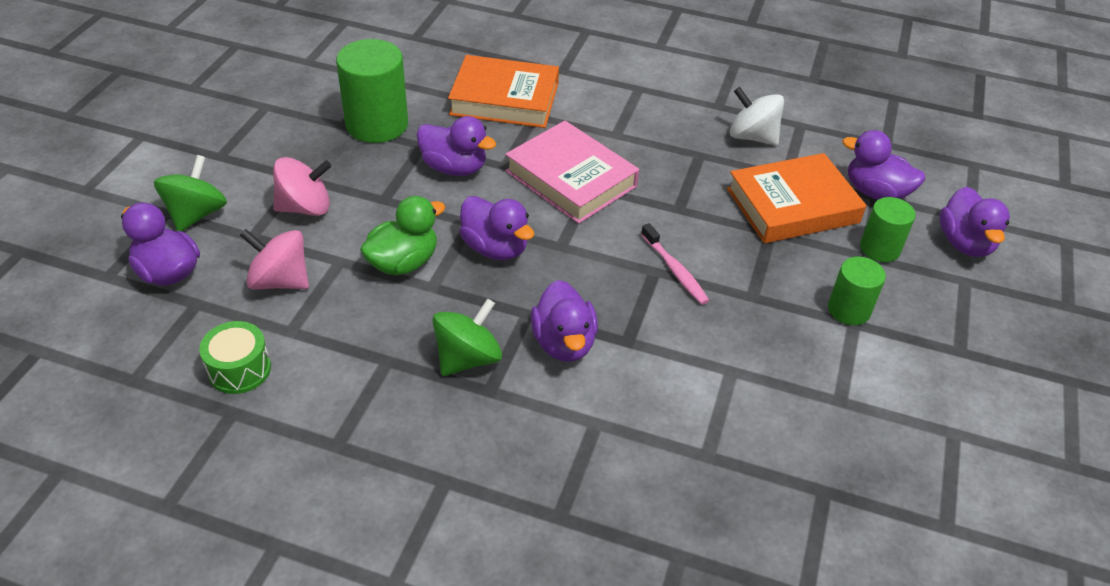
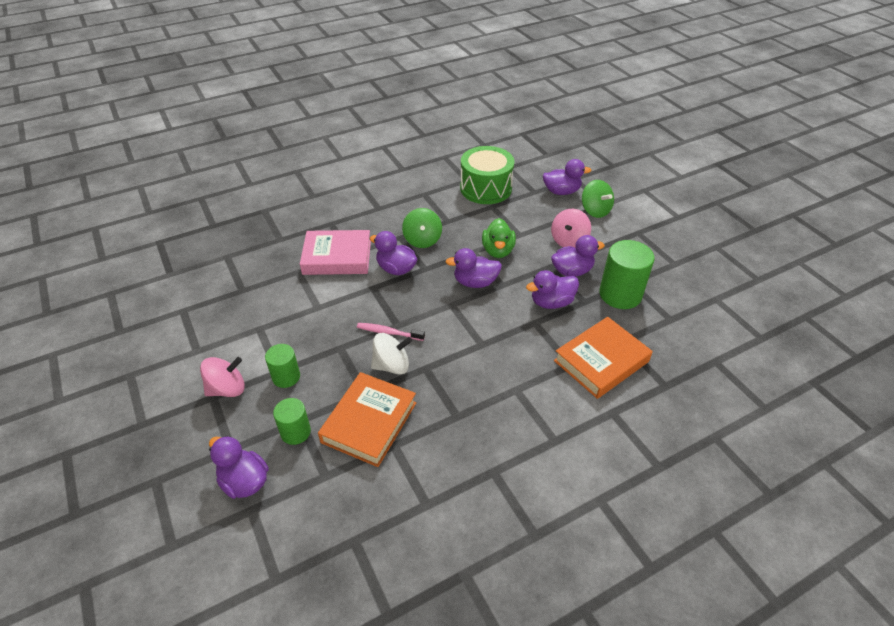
camera: 135 degrees right, 0 degrees up
(239, 369) = (486, 188): green drum -> green drum, size x1.91
(280, 281) = (524, 215): pink spinning top -> pink spinning top (227, 389)
(571, 179) = (496, 341): pink book -> pink book (337, 257)
(752, 137) = (444, 460): white spinning top -> white spinning top (392, 365)
(875, 192) = (328, 479): purple duck -> purple duck (572, 271)

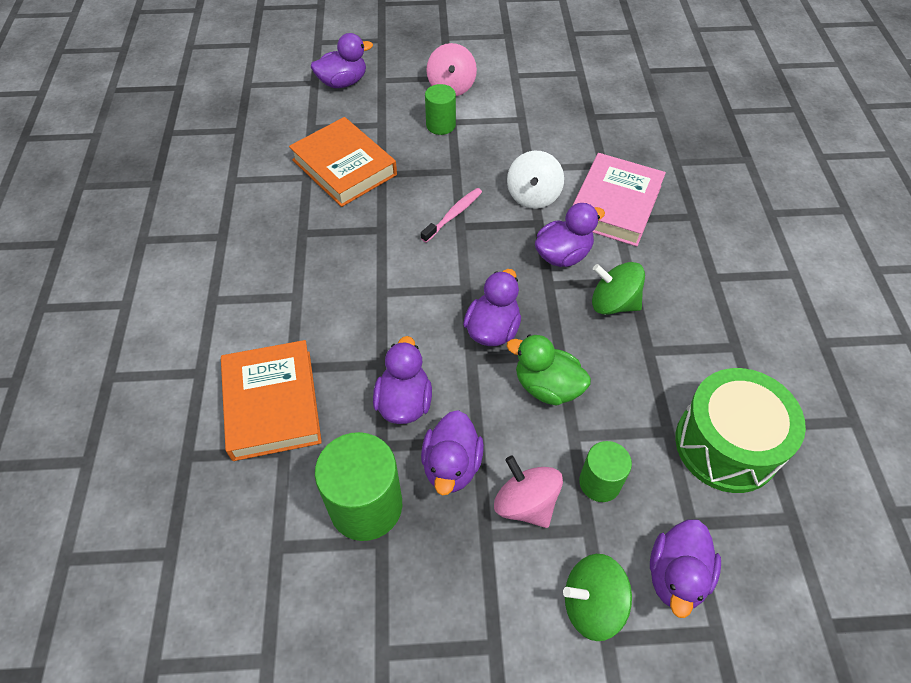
camera: 115 degrees right, 10 degrees up
(295, 432) = (370, 119): green cylinder -> green cylinder (600, 482)
(392, 365) = (403, 203): white spinning top -> white spinning top (533, 196)

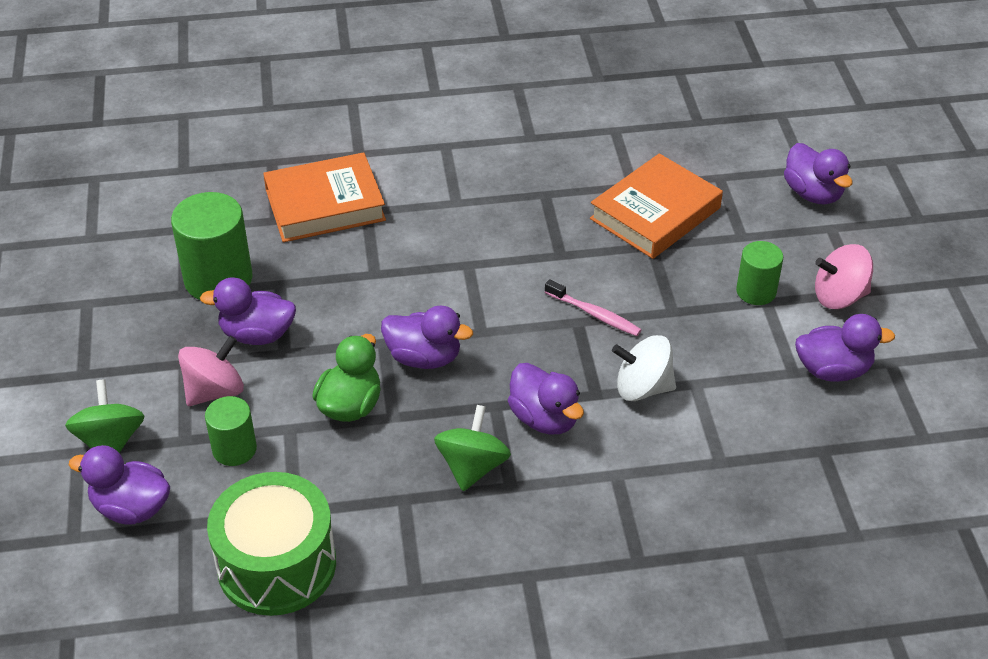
camera: 85 degrees right, 10 degrees down
(404, 402) = (329, 294): purple duck -> purple duck (833, 370)
(615, 205) = (643, 473): pink book -> none

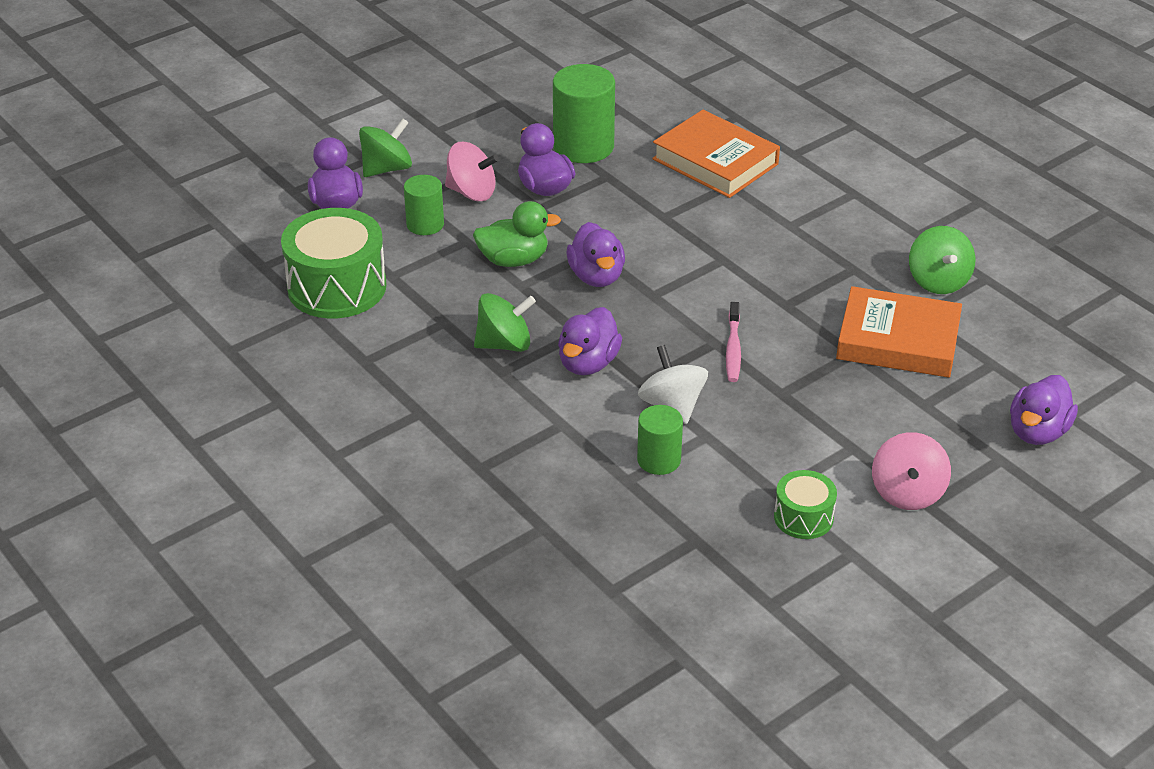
camera: 60 degrees right, 5 degrees down
(598, 156) = (938, 281): none -> green spinning top
(756, 291) = (859, 436): green cylinder -> green cylinder (659, 460)
(833, 370) = (803, 517): purple duck -> green drum
(839, 296) = (907, 493): pink spinning top -> pink spinning top turned 135 degrees counterclockwise

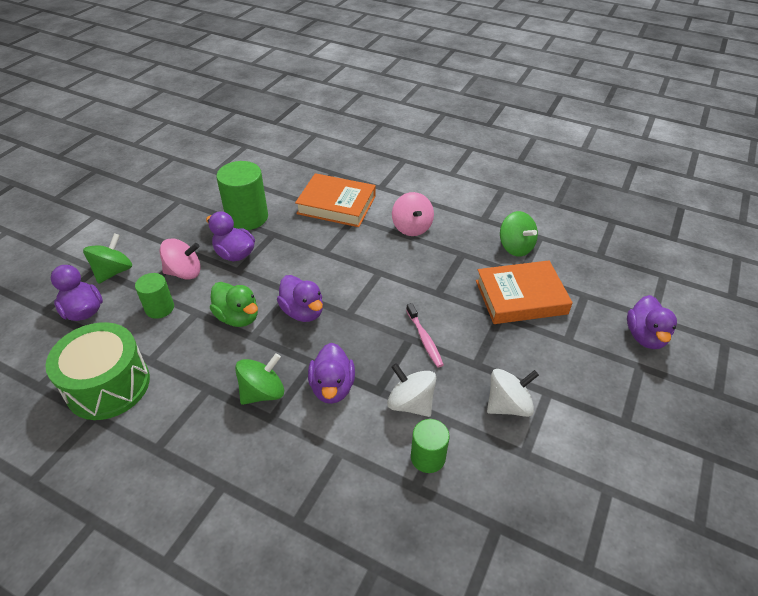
camera: 25 degrees left, 5 degrees up
(514, 260) = (238, 317): green duck -> green duck turned 75 degrees clockwise
(791, 444) = (508, 405): none -> white spinning top
(803, 517) = (556, 469): green drum -> none
(907, 493) = (606, 417): pink spinning top -> pink spinning top (412, 227)

